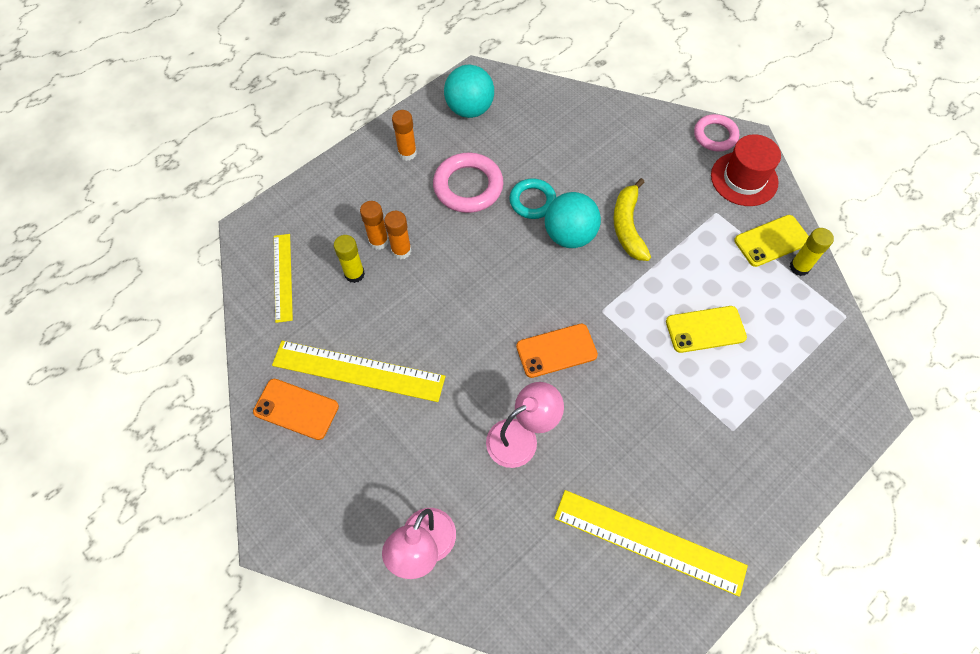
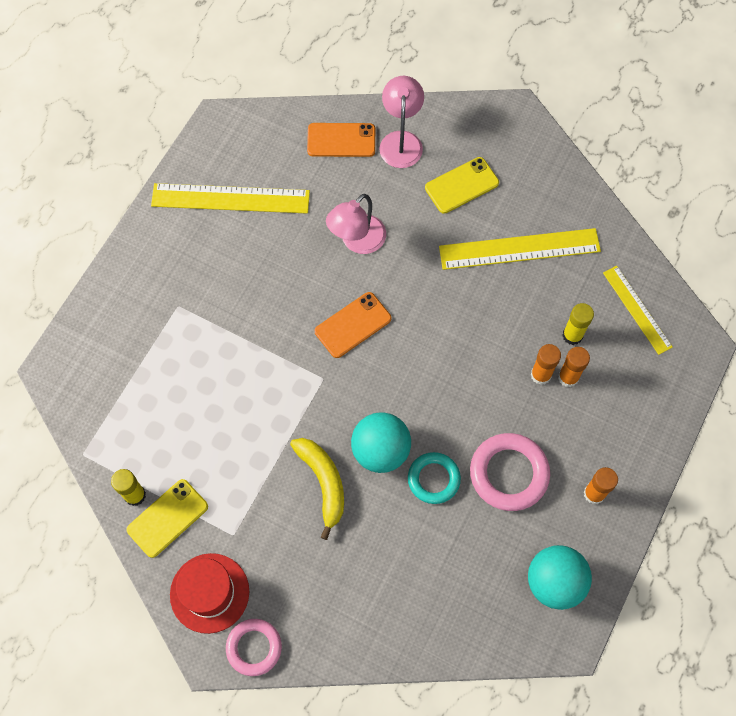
camera: 160 degrees right, 5 degrees up
(296, 409) = (553, 202): orange phone -> orange phone (341, 140)
(705, 329) = (219, 392): yellow phone -> yellow phone (461, 185)

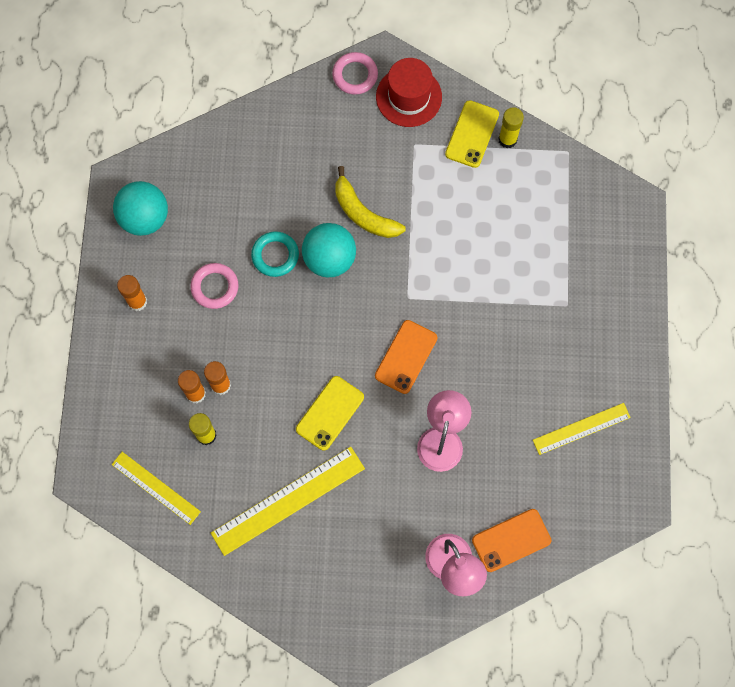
camera: 155 degrees right, 5 degrees up
(230, 198) = (581, 429): yellow ruler -> yellow ruler, size x0.62
(461, 185) = (371, 544): yellow phone -> yellow phone (330, 413)
(509, 473) = (215, 287): pink ring -> pink ring, size x0.66

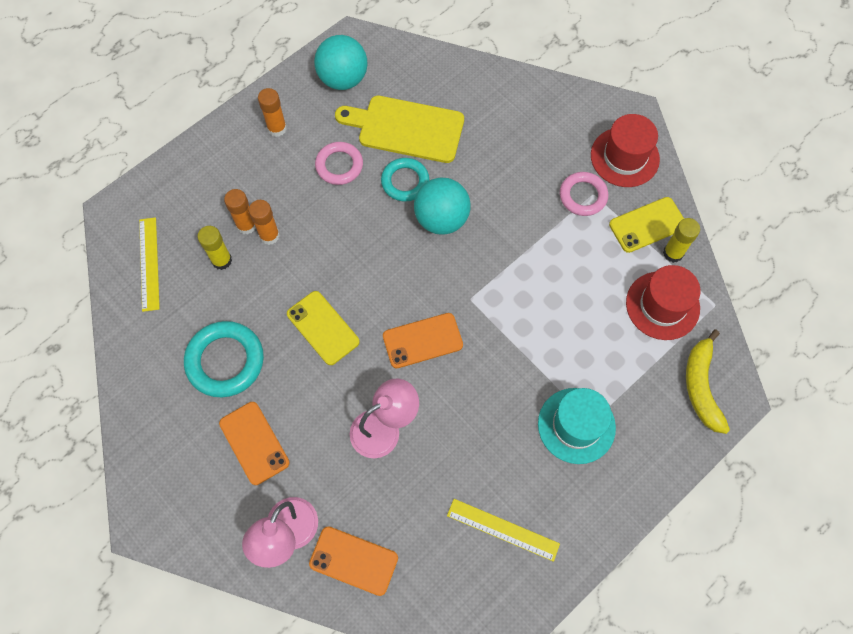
camera: 45 degrees right, 5 degrees down
(234, 215) = (406, 129): none -> yellow cutting board
(288, 500) = (225, 361): yellow ruler -> turquoise ring
(330, 413) = (323, 328): yellow phone -> yellow phone turned 60 degrees clockwise
(355, 75) = (598, 109): pink ring -> pink ring (583, 196)
(363, 213) = (501, 209): yellow banana -> yellow banana (701, 386)
(368, 533) = (254, 443): none -> orange phone
(536, 183) = (662, 305): none -> red hat
(560, 317) = (576, 425): none -> turquoise hat

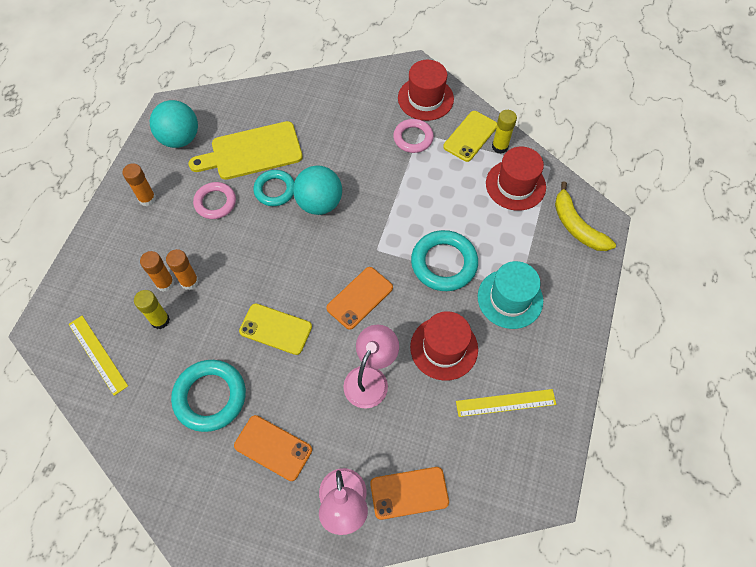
camera: 30 degrees left, 5 degrees down
(475, 438) = (444, 348): none -> red hat
(530, 350) = (444, 263): none -> turquoise ring

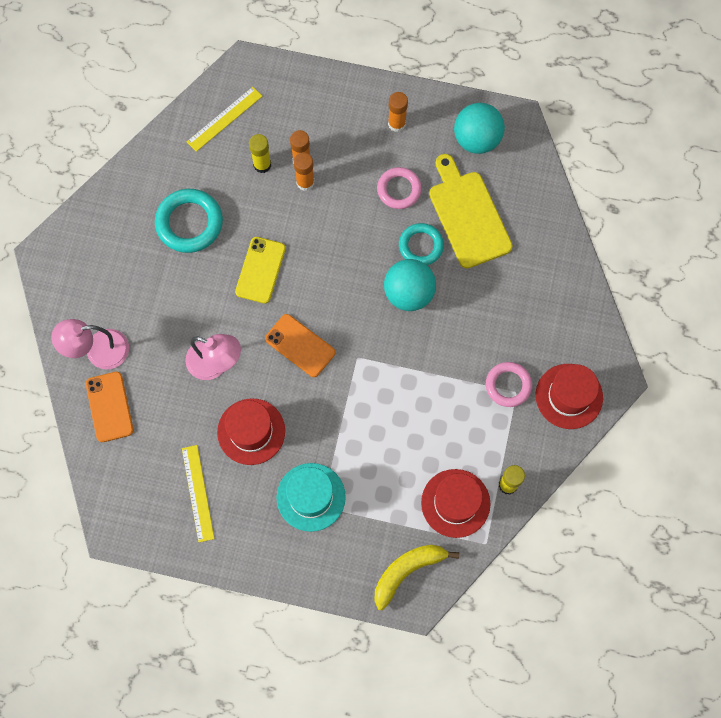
camera: 85 degrees right, 10 degrees up
(273, 447) = (145, 284): orange phone -> none
(444, 263) = (347, 427): turquoise ring -> none
(470, 136) = (519, 450): yellow phone -> none

